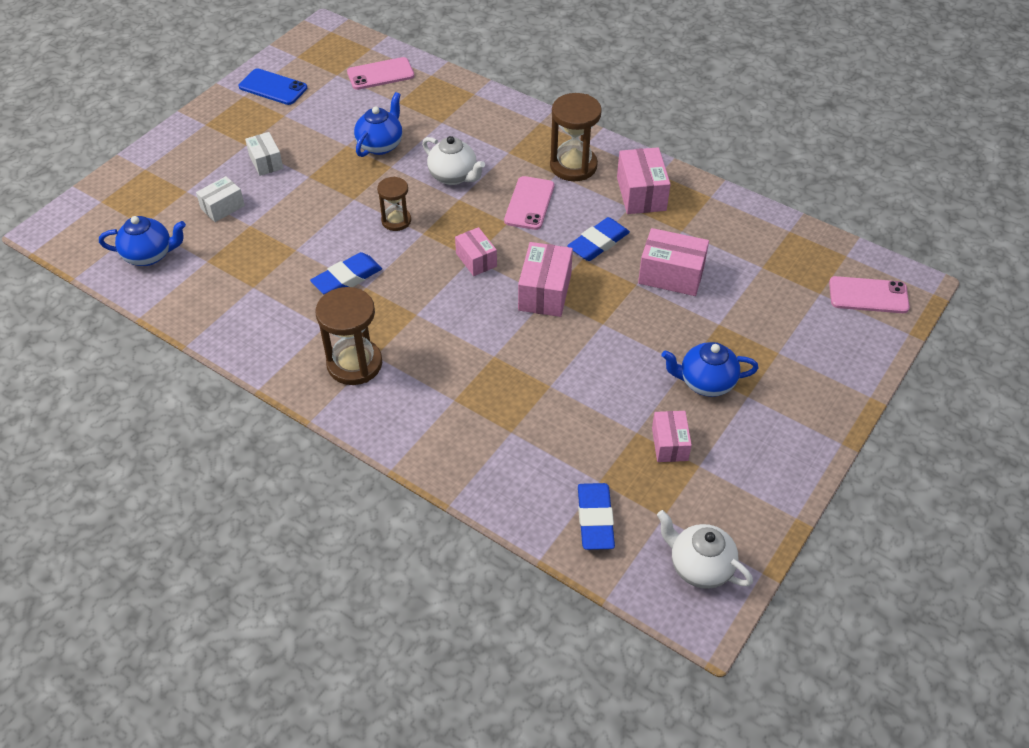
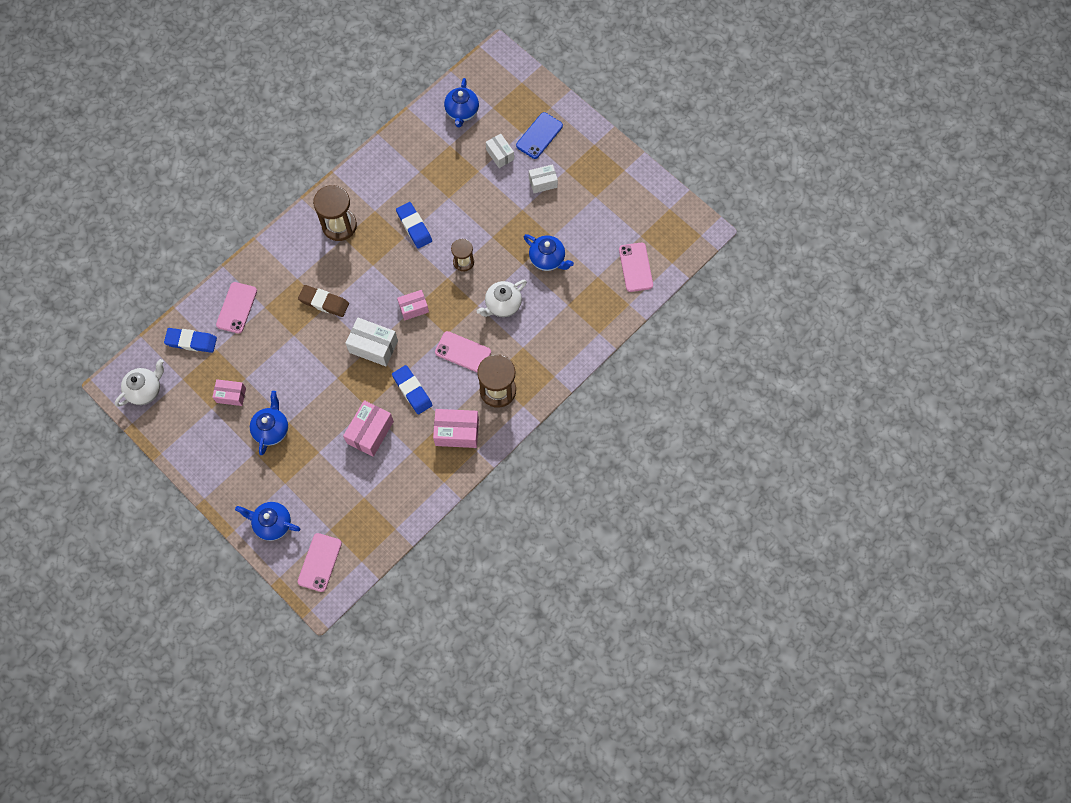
camera: 100 degrees right, 20 degrees up
(273, 87) = (631, 190): blue phone -> blue phone (539, 136)
(488, 359) = (324, 302): none -> brown eraser
(520, 468) = (236, 308): none -> pink phone
(544, 292) = (373, 346): pink box -> white box
(841, 354) = (272, 524): none -> blue teapot

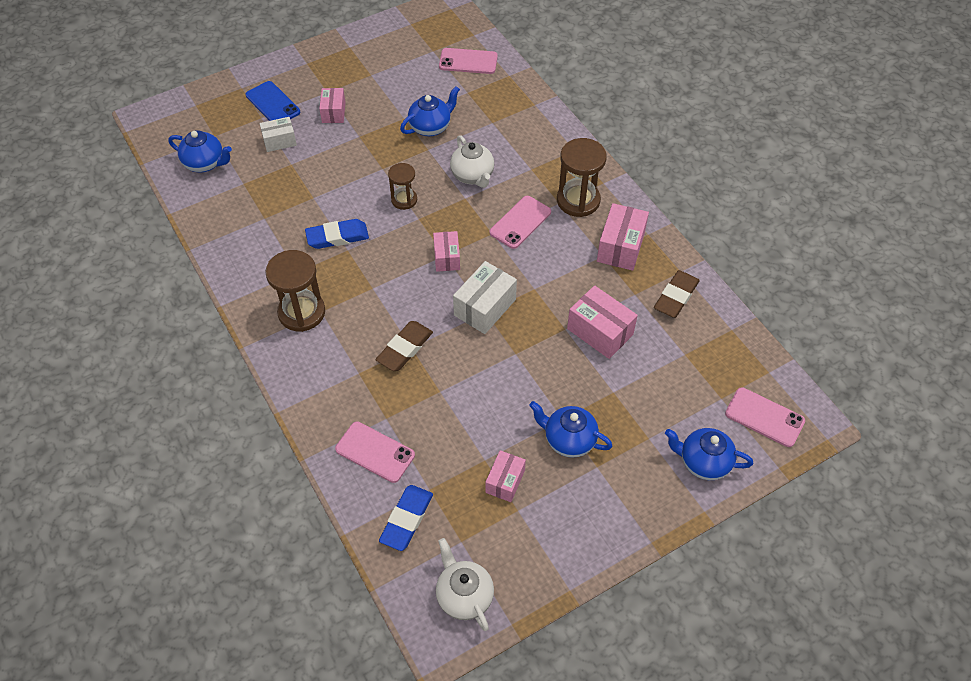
camera: 75 degrees left, 15 degrees down
(272, 524) = (703, 462): blue teapot -> blue teapot turned 75 degrees clockwise
(412, 391) = (556, 279): blue eraser -> none
(417, 482) = (676, 297): none -> brown eraser
(543, 182) = (333, 112): white box -> pink box

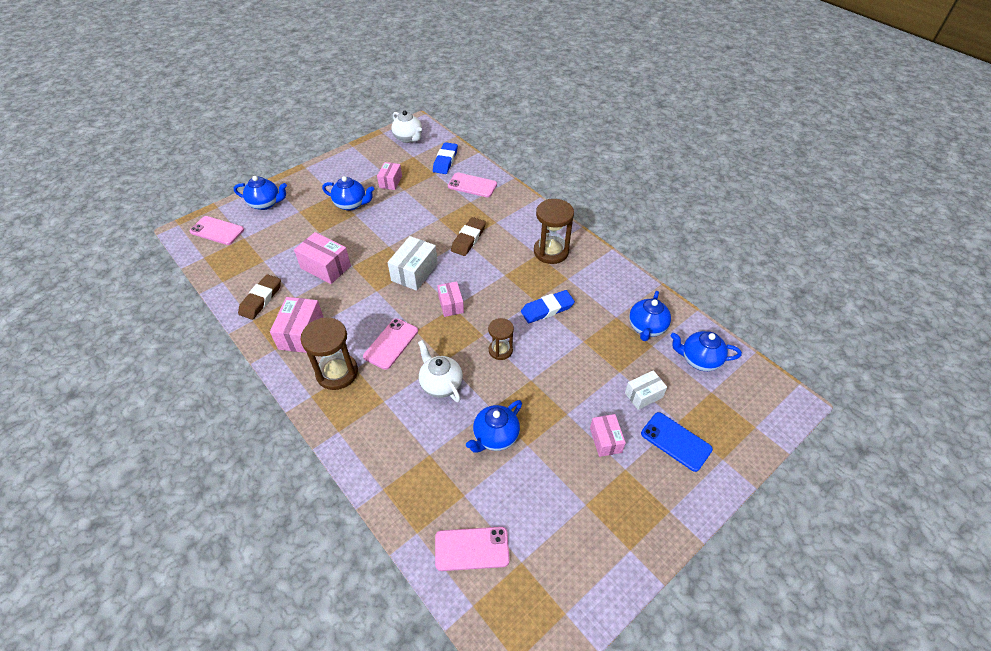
camera: 170 degrees right, 5 degrees down
(238, 201) = (646, 328): none -> blue teapot

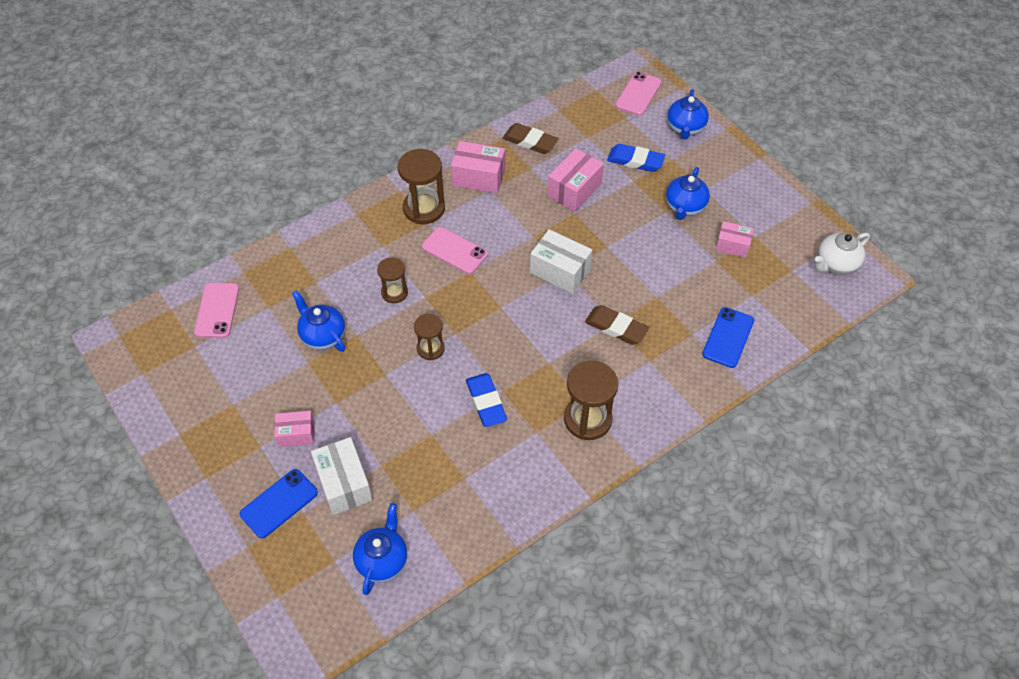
camera: 95 degrees right, 5 degrees up
(441, 384) = (394, 292): white teapot -> brown hourglass
(445, 161) = (784, 308): blue eraser -> blue eraser (635, 161)
(451, 304) = (504, 305): pink box -> none
(472, 185) = (728, 337): pink phone -> blue phone
(643, 395) = (344, 484): white box -> white box, size x1.56
(646, 328) = (442, 510): blue teapot -> none

